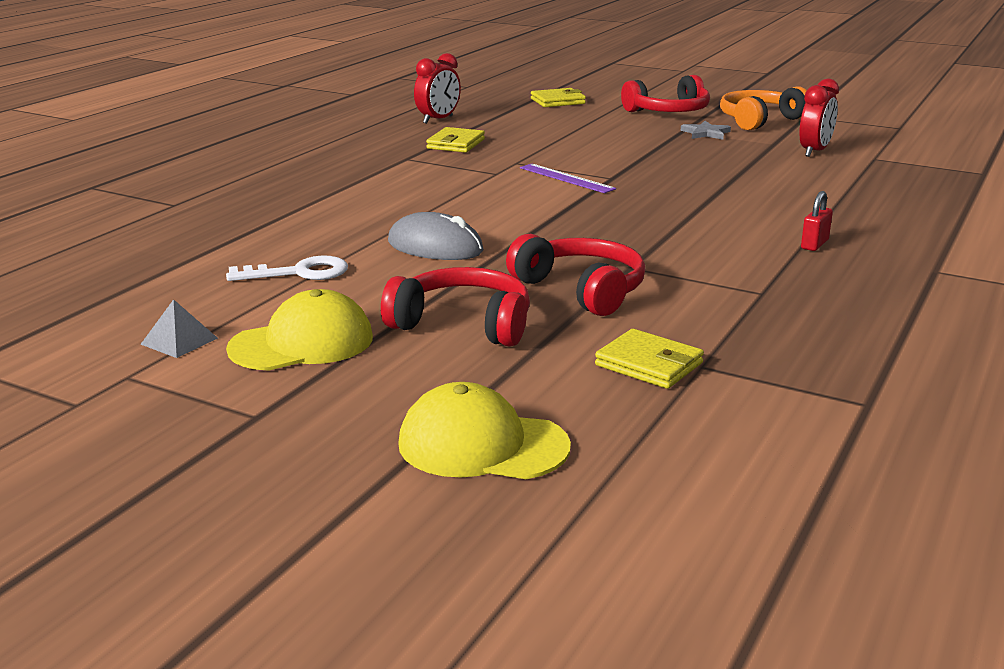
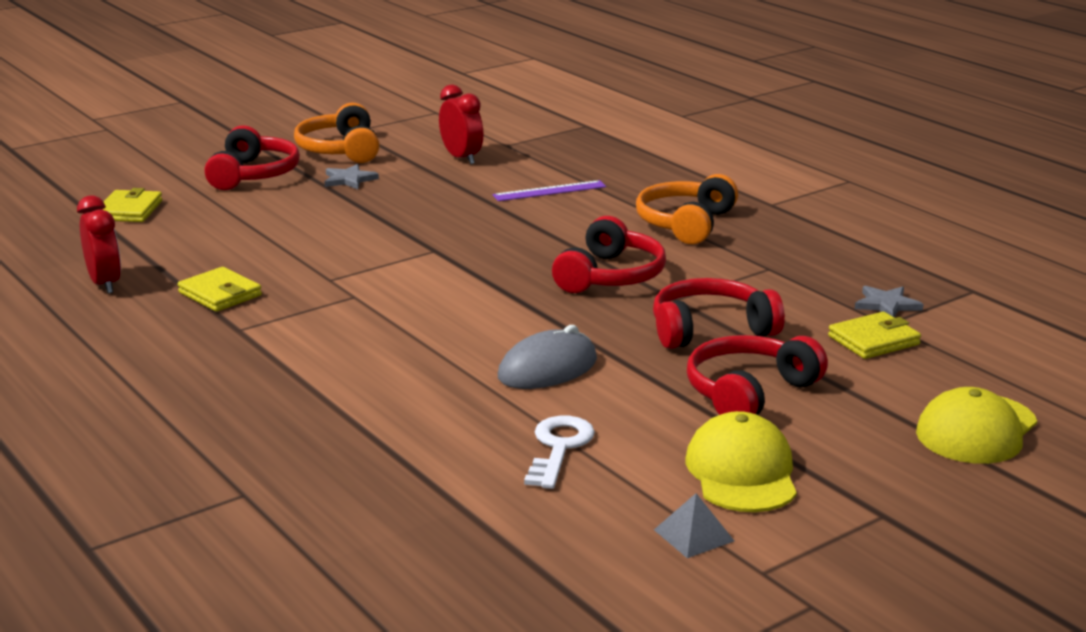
camera: 65 degrees left, 0 degrees up
(566, 178) = (412, 269): purple ruler -> purple ruler (549, 191)
(646, 237) = (610, 276): none -> red headphones
(752, 360) = (887, 305): none -> grey star
(814, 244) = (686, 224): red padlock -> orange headphones

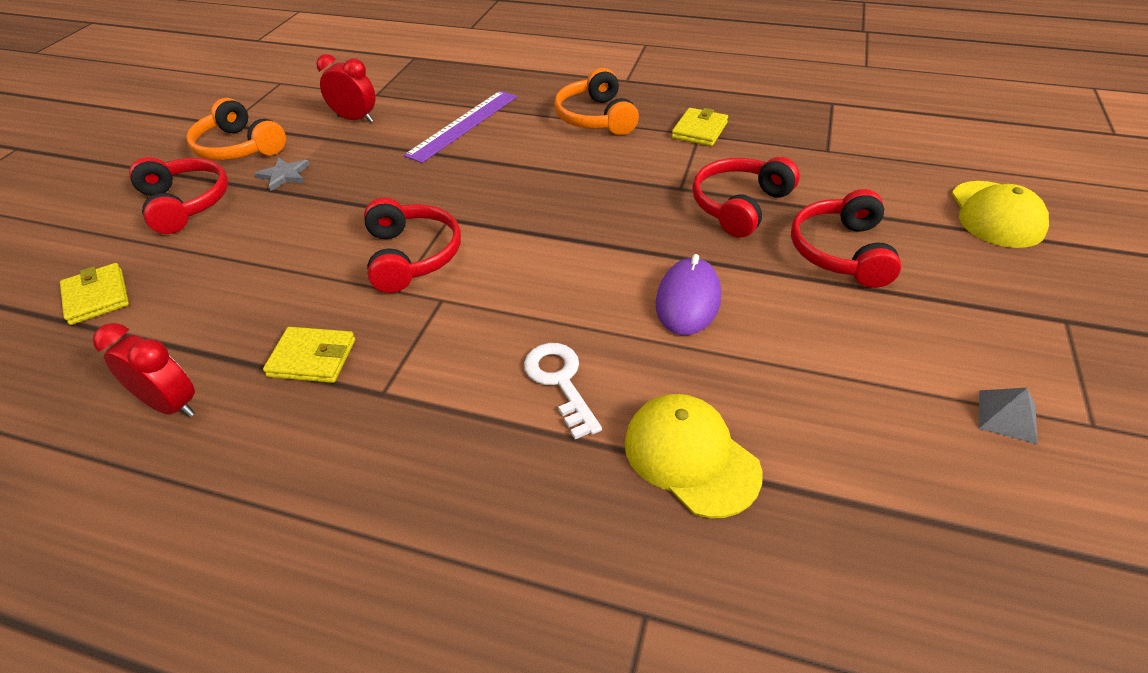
camera: 35 degrees left, 20 degrees up
(547, 368) = (688, 300): grey mouse -> purple mouse
(549, 191) = (463, 125): purple ruler -> purple ruler, size x1.51
(559, 448) = (806, 381): white key -> white key (560, 382)
(610, 276) = (610, 186): red headphones -> red headphones (411, 256)
(742, 472) = (943, 331): yellow cap -> yellow cap (691, 457)
(873, 340) = (841, 168): yellow wallet -> yellow wallet (699, 130)
(887, 305) = (805, 135): grey star -> none

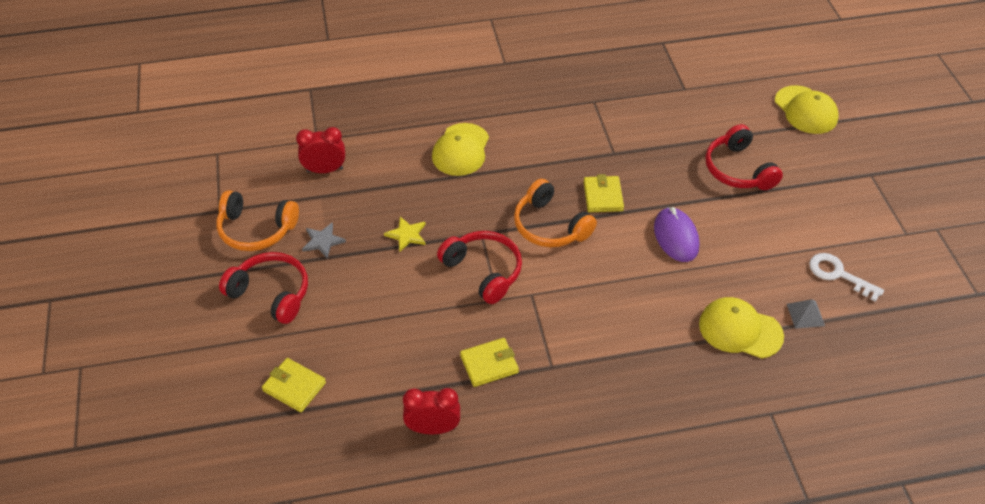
camera: 30 degrees left, 5 degrees up
(369, 195) = (407, 235): none -> yellow star
(463, 125) = (417, 147): purple ruler -> none
(505, 138) = (461, 150): none -> yellow cap
(560, 382) = (644, 317): white key -> white key (838, 275)
(596, 118) = (511, 108): orange headphones -> orange headphones (550, 226)
(699, 130) = (591, 97): yellow wallet -> yellow wallet (603, 196)
(740, 206) = (659, 155): red headphones -> none
(1007, 416) = (868, 244): grey pyramid -> grey pyramid (805, 314)

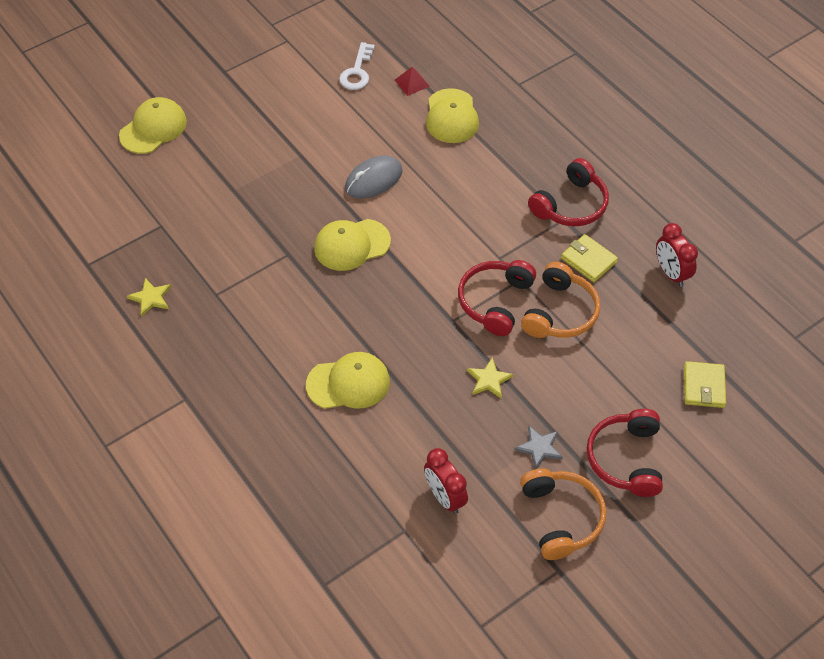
camera: 115 degrees left, 5 degrees up
(550, 226) = (412, 272): orange headphones -> orange headphones (560, 312)
(603, 196) = (351, 245): yellow wallet -> yellow cap
(610, 67) = (151, 298): none -> yellow star
(676, 237) = (373, 180): purple mouse -> grey mouse
(738, 169) = (263, 158): red headphones -> red headphones (570, 205)
(805, 314) = (412, 83): grey pyramid -> red pyramid

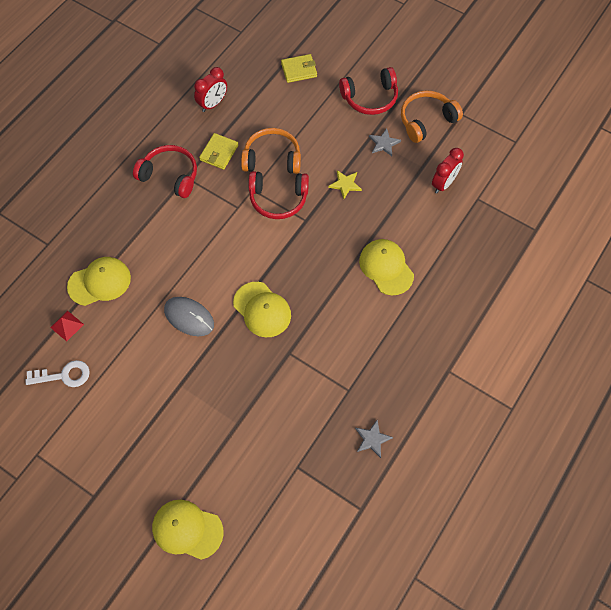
camera: 110 degrees left, 10 degrees up
(151, 298) = (372, 439): yellow star -> grey star

